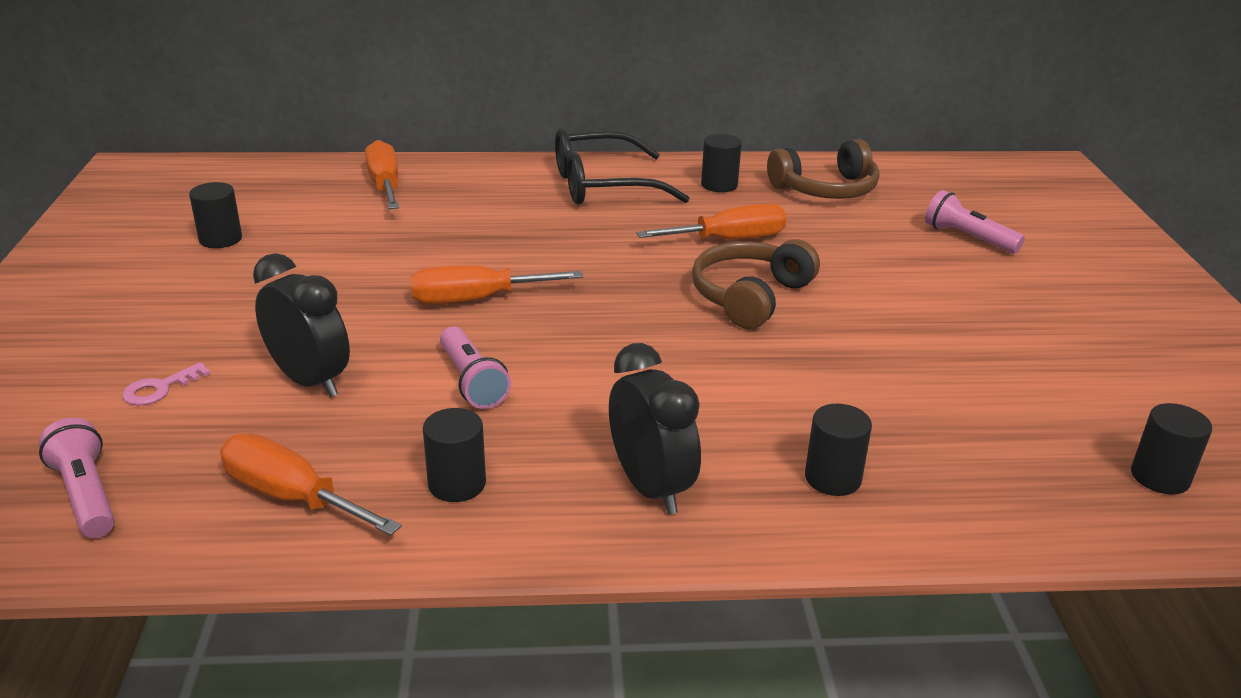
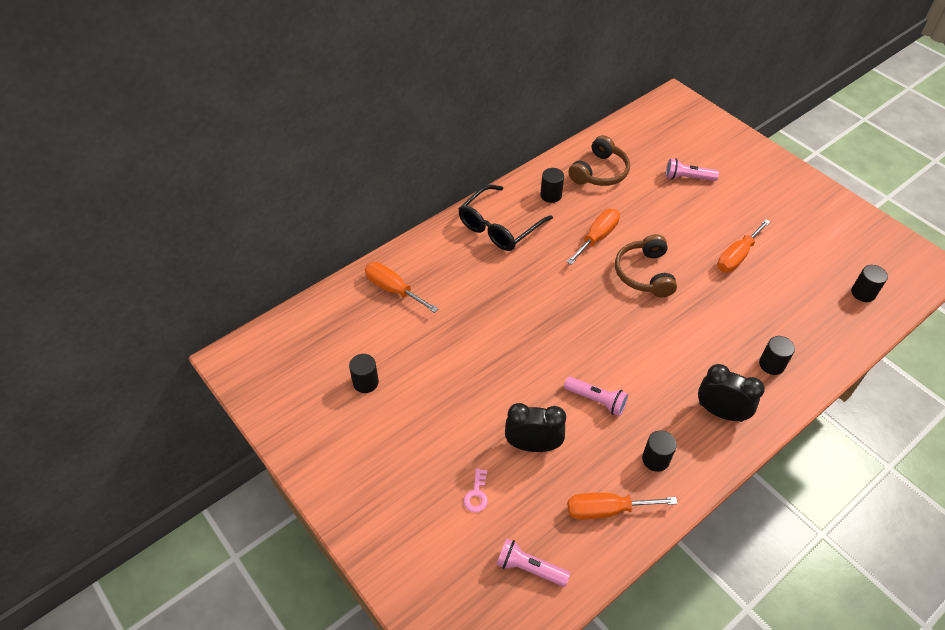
camera: 35 degrees left, 20 degrees up
(476, 300) = (538, 348): orange screwdriver -> orange screwdriver (737, 256)

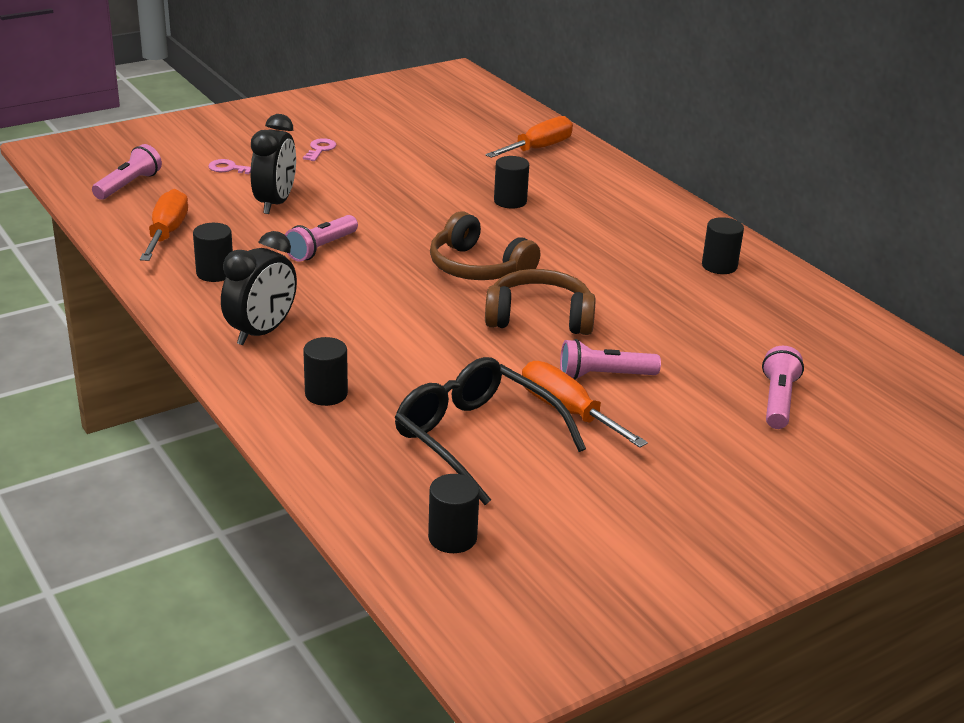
camera: 95 degrees right, 20 degrees down
(365, 382) = (401, 127): black cylinder -> black cylinder (510, 201)
(423, 434) = (320, 149): none -> pink key
(499, 226) = (649, 221): black glasses -> black glasses (477, 439)
(597, 237) = (623, 290): orange screwdriver -> none
(600, 172) = (782, 315): brown headphones -> brown headphones (478, 268)
(694, 243) = (604, 375): none -> pink flashlight

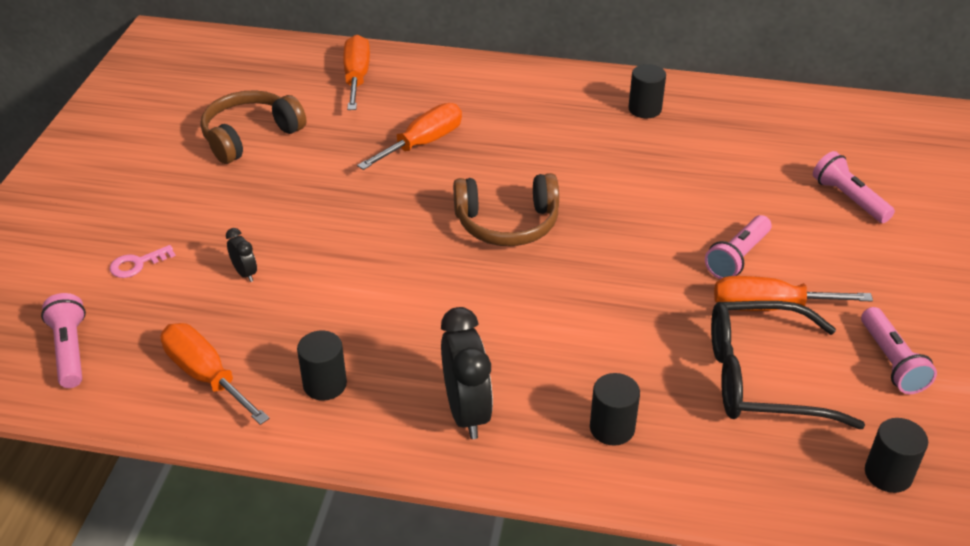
camera: 45 degrees left, 10 degrees up
(275, 203) = (245, 273): black clock -> black clock, size x0.49
(320, 149) = (183, 189): pink key -> none
(321, 248) = (365, 292): pink flashlight -> pink flashlight (891, 362)
(510, 201) = (423, 143): black cylinder -> orange screwdriver
(539, 317) = (620, 238): brown headphones -> brown headphones (250, 136)

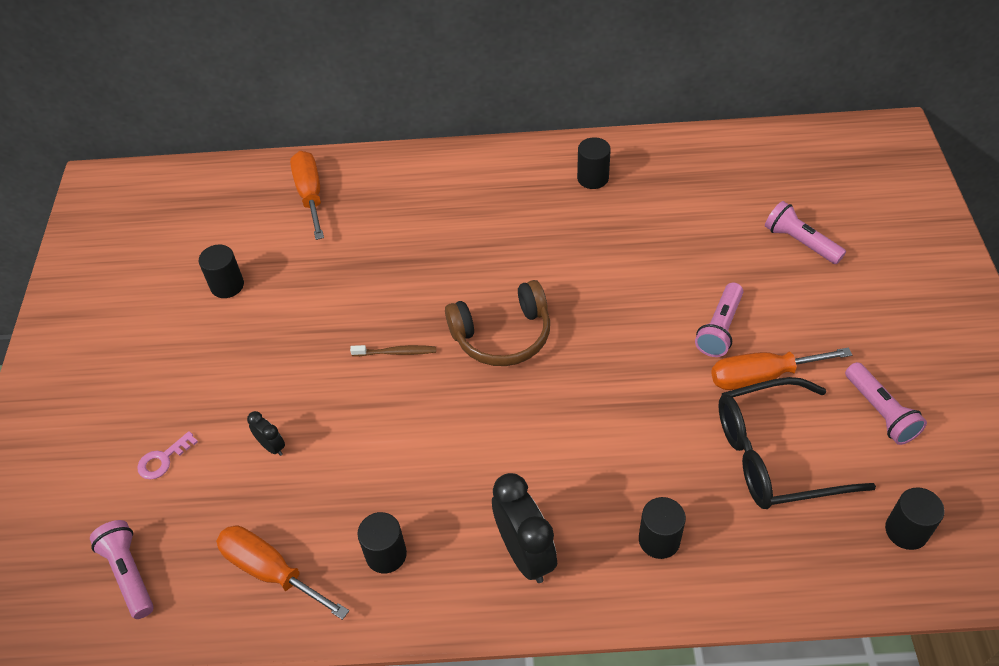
camera: 10 degrees left, 10 degrees up
(250, 136) = (227, 285): brown headphones -> black cylinder
(395, 218) = (396, 352): none -> brown toothbrush
(423, 143) = (397, 260): orange screwdriver -> none

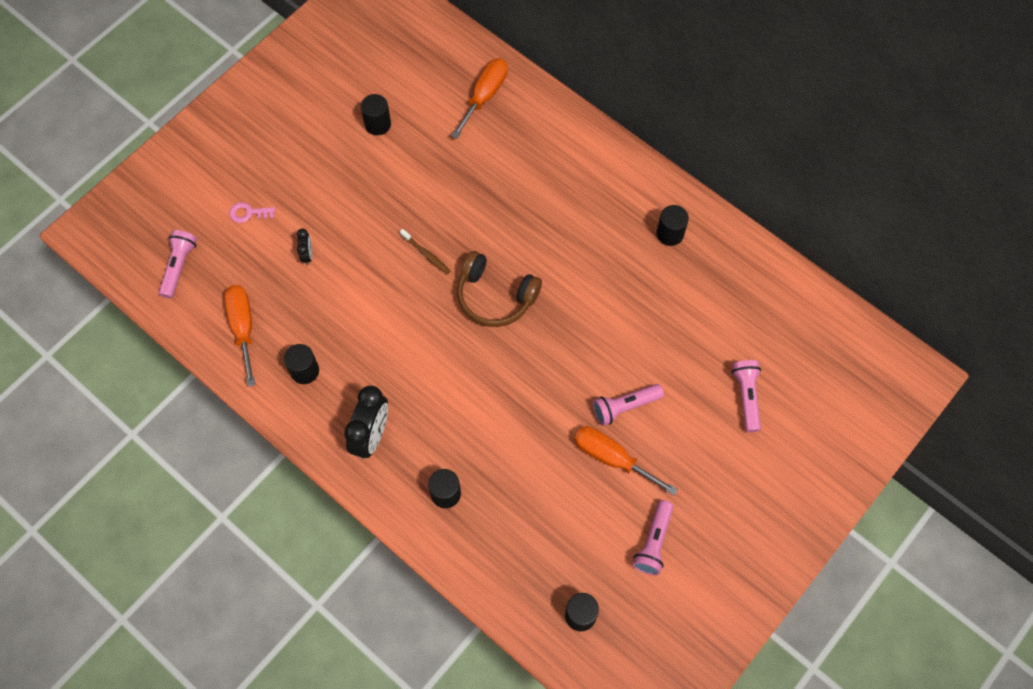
camera: 40 degrees right, 15 degrees up
(775, 455) = (562, 509): black glasses -> none

